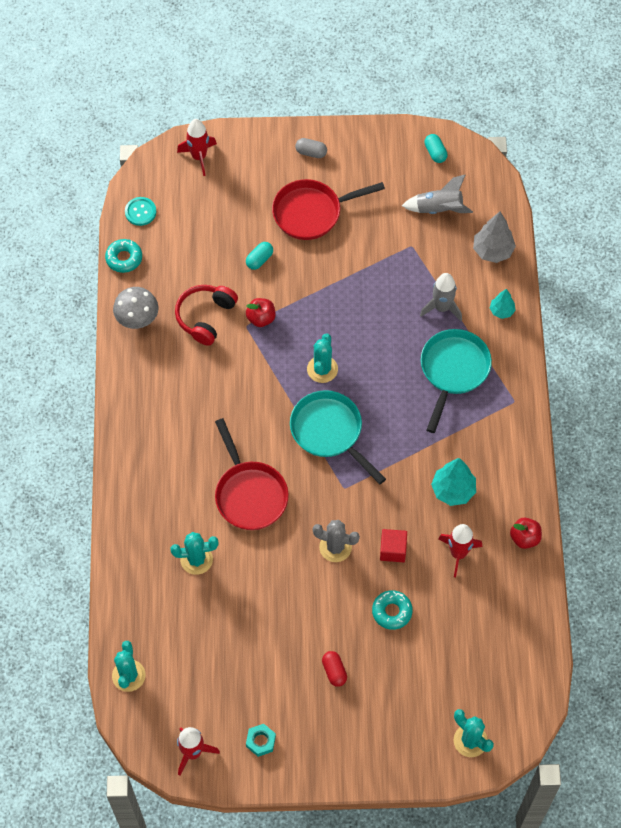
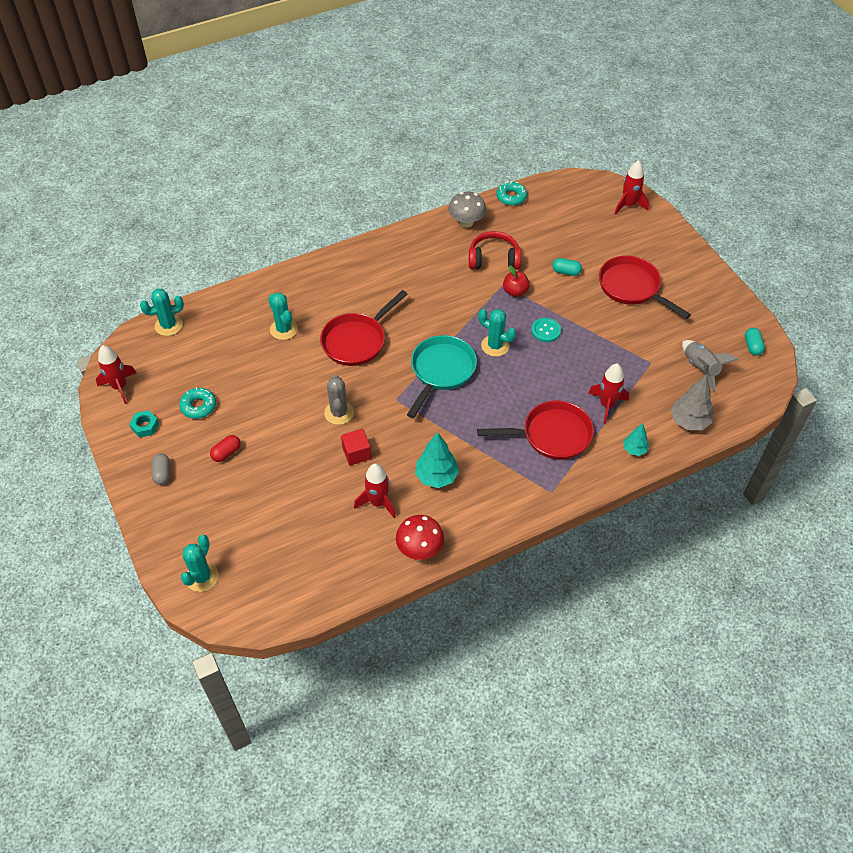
camera: 65 degrees right, 10 degrees down
(140, 212) = (556, 191): turquoise button -> turquoise button (546, 330)
(311, 152) = (686, 267): grey capsule -> grey capsule (162, 473)
(322, 369) = (495, 346): turquoise cactus -> turquoise cactus turned 45 degrees clockwise
(392, 611) = (299, 473): turquoise donut -> turquoise donut (198, 406)
(435, 153) = (752, 346): turquoise capsule -> turquoise capsule turned 45 degrees counterclockwise
(442, 308) = (607, 405): grey rocket -> red rocket
(453, 370) = (552, 435): turquoise pan -> red pan
(524, 538) = (420, 549): red apple -> red mushroom

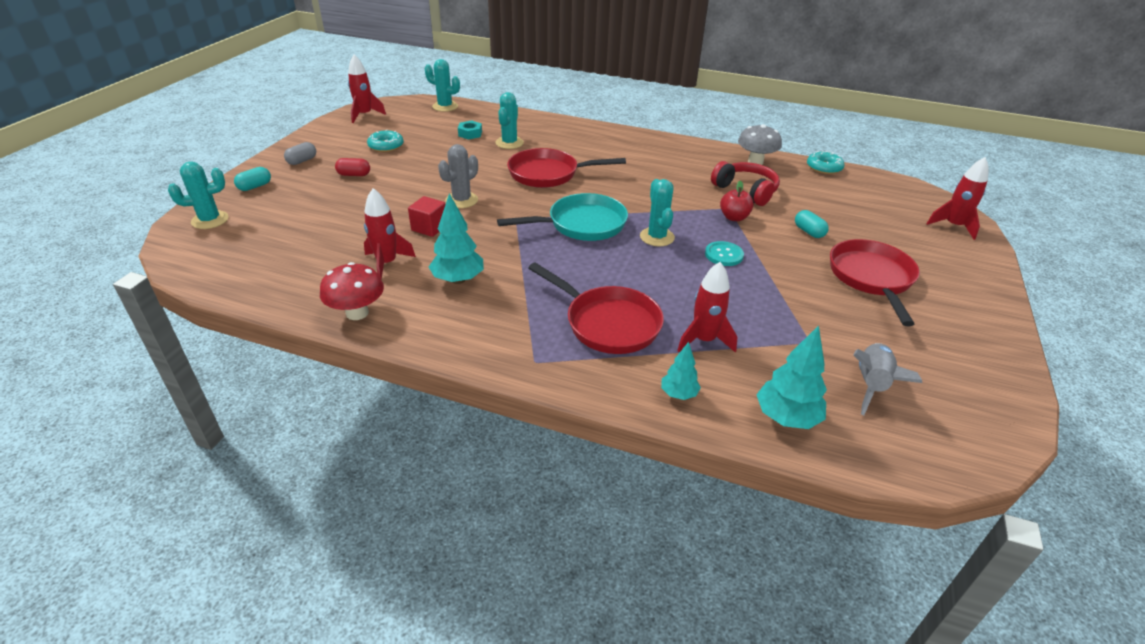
camera: 45 degrees right, 15 degrees down
(145, 426) = (340, 137): turquoise nut -> turquoise nut (470, 134)
(689, 421) = (786, 418): grey tree -> turquoise tree
(752, 346) = (981, 411): turquoise capsule -> turquoise capsule (255, 187)

